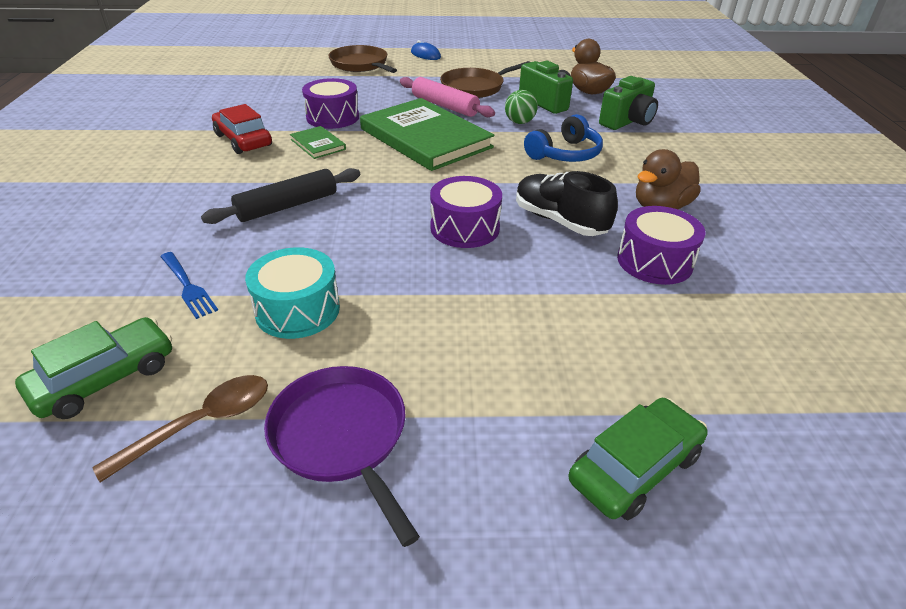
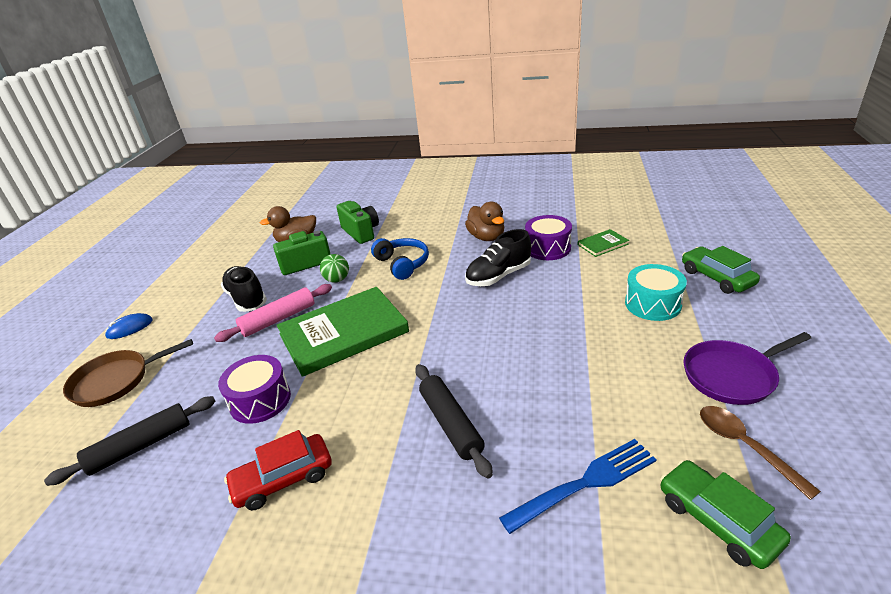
camera: 75 degrees left, 5 degrees down
(187, 286) = (584, 484): blue fork -> blue fork, size x1.56
(290, 87) = (141, 446): none -> black rolling pin
(297, 310) = (611, 405): turquoise drum -> turquoise drum (652, 304)
(318, 144) = (324, 409): green book -> green book (602, 244)
(465, 228) = (502, 317): purple drum -> none
(475, 87) = (247, 299): brown pan -> black shoe

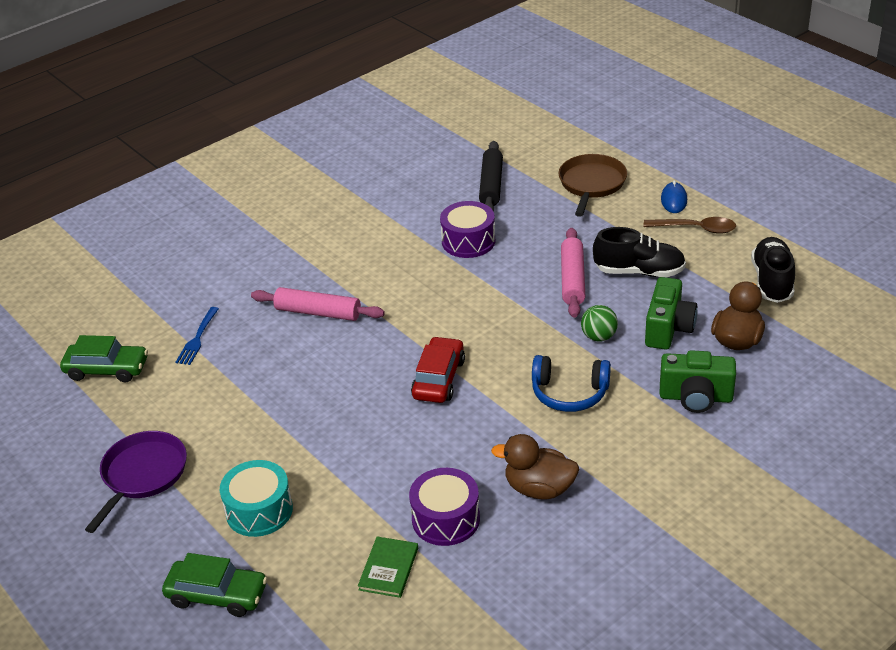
camera: 130 degrees right, 5 degrees up
(283, 479) = (377, 231): red car -> red car (439, 379)
(343, 333) = (496, 307): green book -> none
(450, 424) = (318, 312): black rolling pin -> pink rolling pin
(498, 276) = (448, 445): black shoe -> black shoe (772, 281)
(584, 484) = (197, 338): blue fork -> blue fork, size x0.64
(745, 446) = (108, 423): brown spoon -> brown spoon (696, 229)

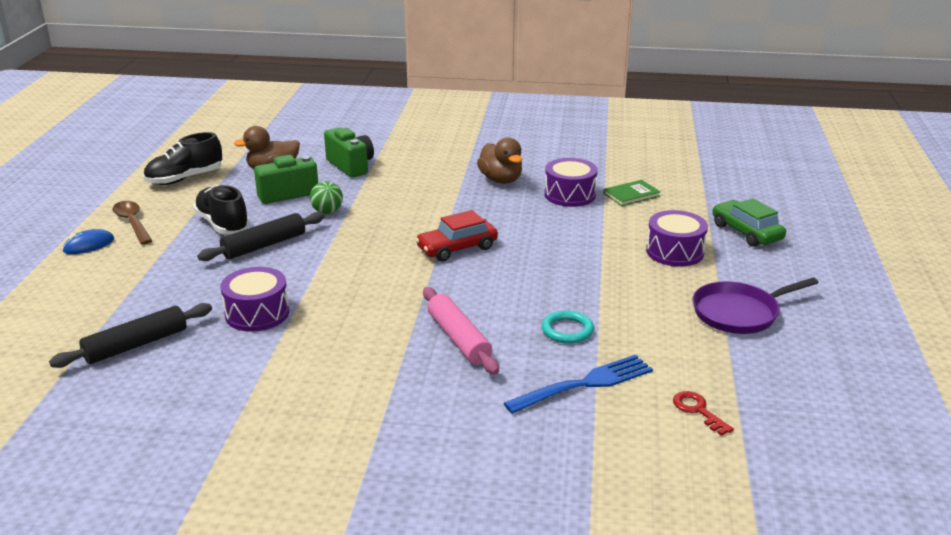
camera: 135 degrees left, 10 degrees down
(107, 369) = (698, 410): green car -> red key
(197, 338) = (584, 384): blue fork -> blue fork, size x1.56
(255, 368) = (567, 330): none -> turquoise ring
(259, 510) = (675, 252): turquoise drum -> purple drum
(569, 393) = (403, 201): blue headphones -> none
(572, 279) = (264, 245): pink rolling pin -> black rolling pin
(591, 184) = (88, 291): brown pan -> none

